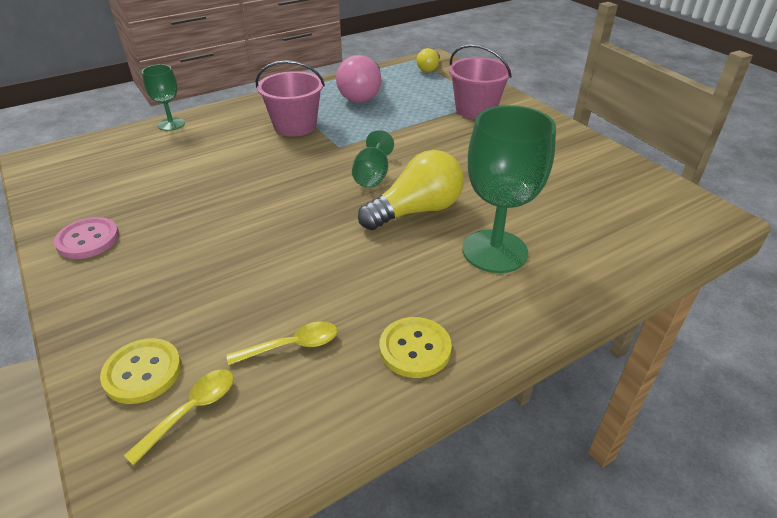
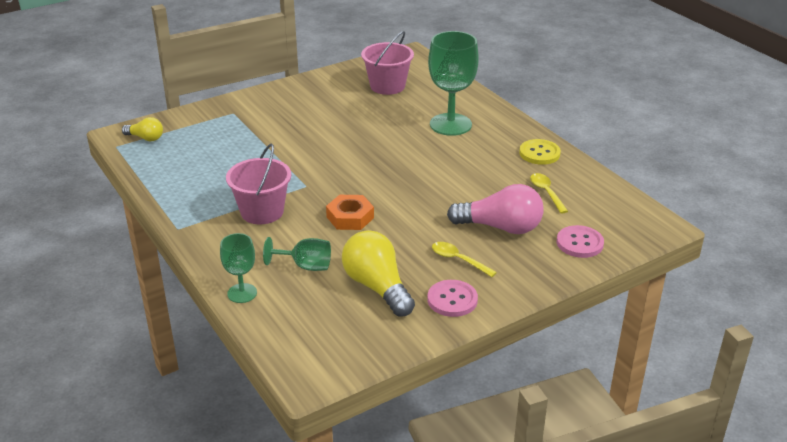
camera: 90 degrees left, 5 degrees down
(142, 372) = (579, 243): yellow button -> pink button
(191, 411) = (601, 221): yellow spoon -> yellow spoon (458, 260)
(272, 173) = (350, 217): none -> orange nut
(362, 94) = (198, 176): pink light bulb -> pink light bulb (500, 227)
(372, 176) = (357, 168): green goblet -> green goblet (305, 266)
(416, 211) = (406, 150): yellow light bulb -> yellow light bulb (377, 287)
(475, 110) = (248, 119): pink bucket -> pink bucket (387, 86)

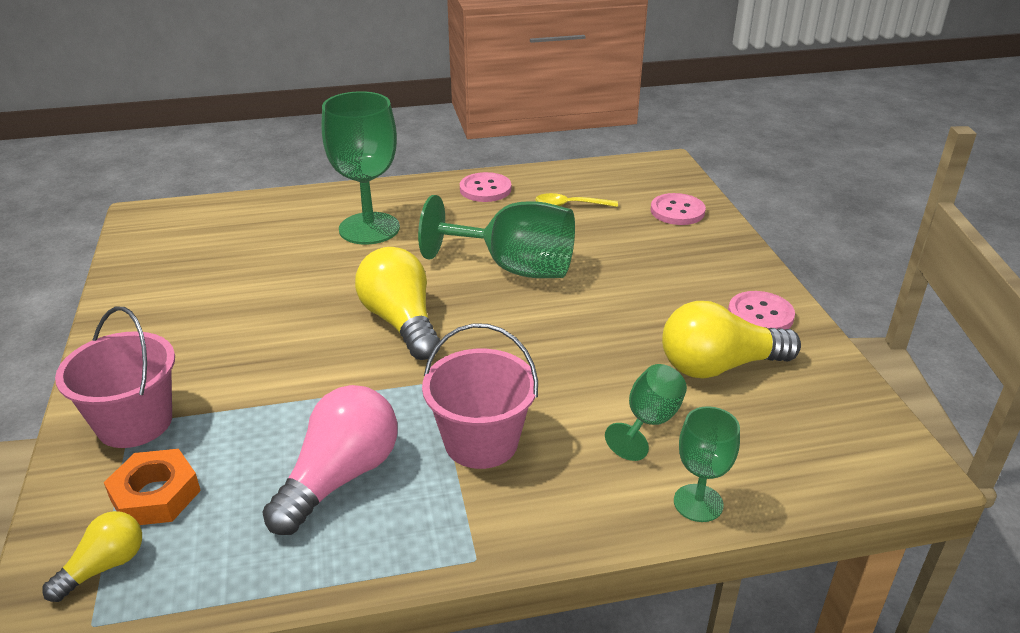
camera: 70 degrees left, 0 degrees up
(350, 217) = (544, 356): orange nut -> orange nut (155, 495)
(355, 161) = (401, 322): none -> yellow light bulb
(387, 86) = (215, 252): pink bucket -> pink bucket (134, 423)
(442, 187) = (514, 268): none -> green goblet
(458, 260) = (681, 292): yellow spoon -> none
(500, 227) = (625, 249): pink light bulb -> pink light bulb (340, 477)
(539, 153) = (485, 189): yellow button -> pink button

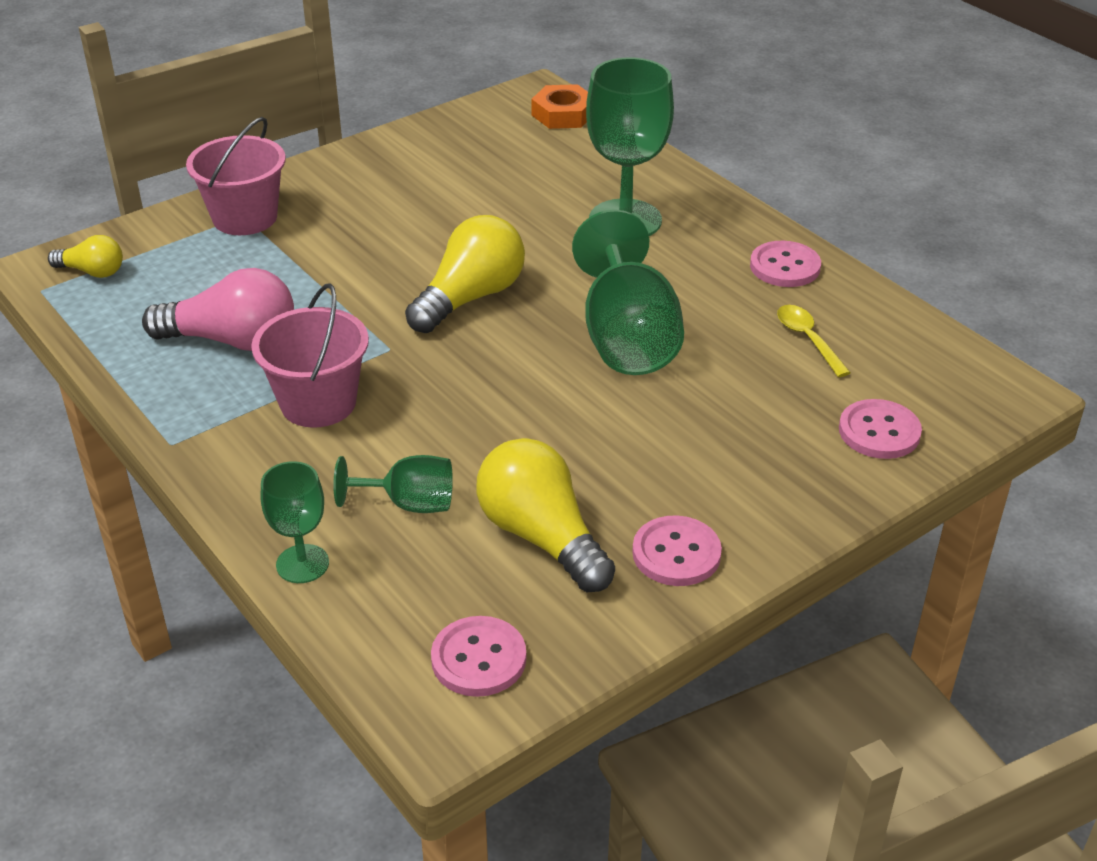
camera: 65 degrees right, 5 degrees up
(155, 495) = (171, 262): orange nut -> orange nut (563, 114)
(842, 431) = (478, 659): none -> pink button

